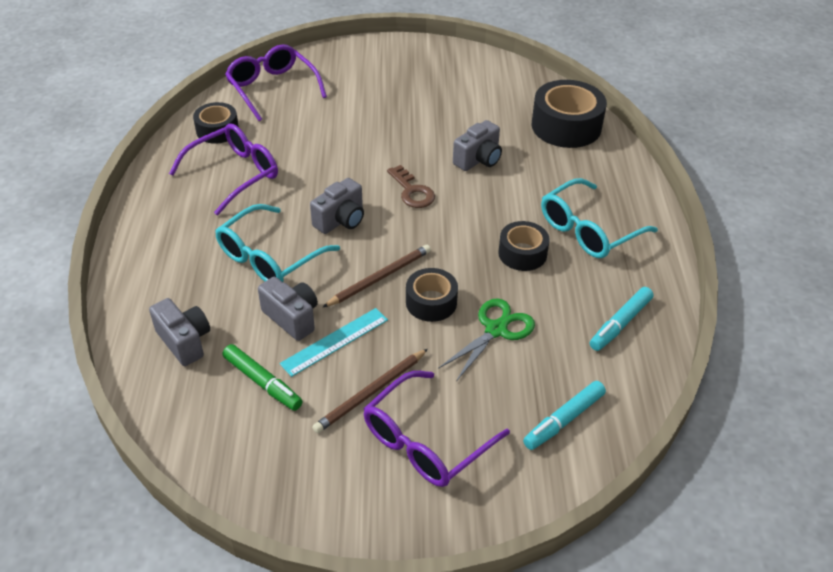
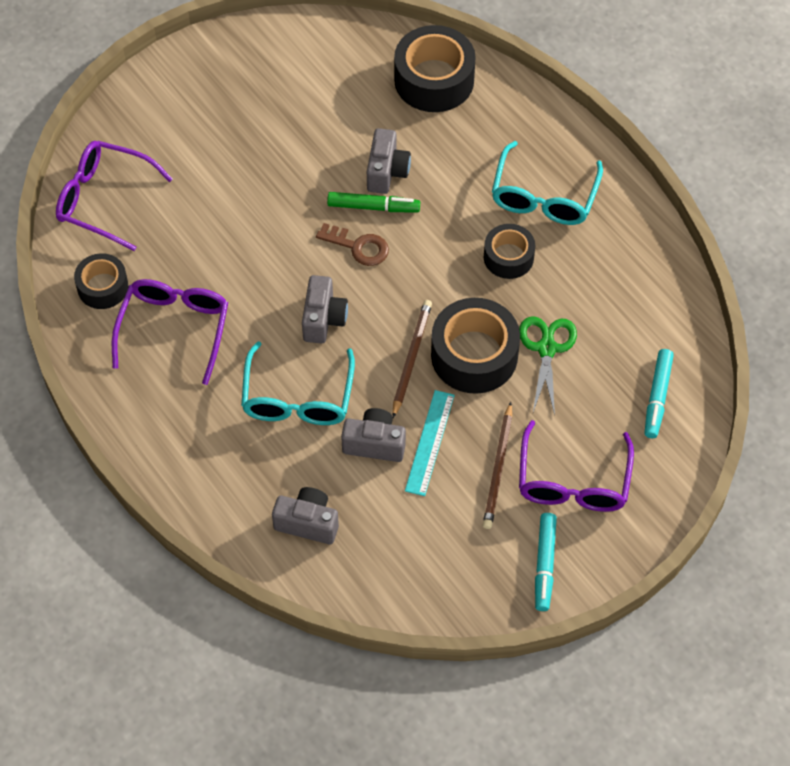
camera: 35 degrees left, 15 degrees up
(262, 382) = (407, 516): green marker -> green marker (373, 207)
(431, 302) = (474, 355): black tape -> black tape, size x1.67
(620, 324) = (637, 280): turquoise marker -> turquoise marker (544, 565)

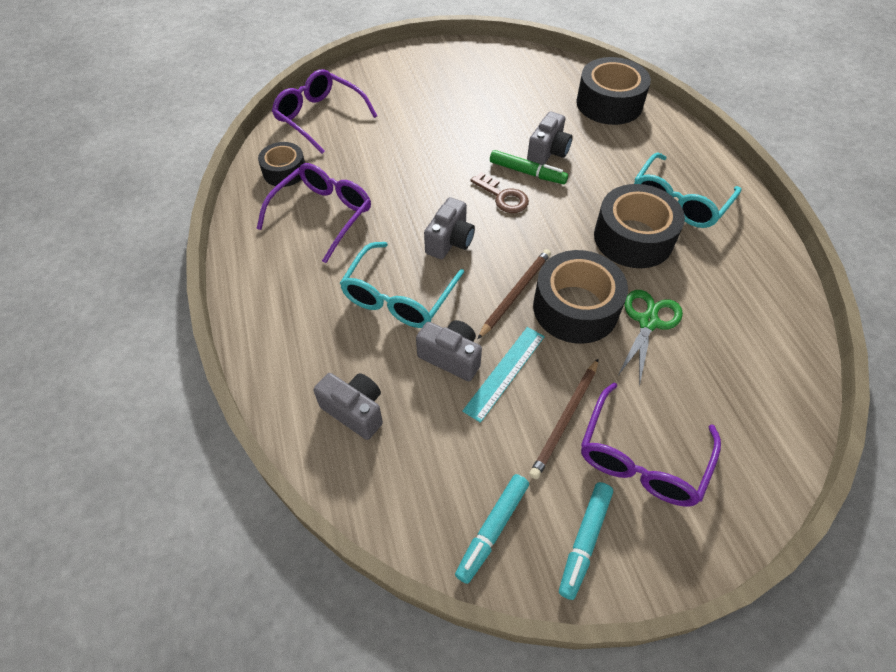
camera: 20 degrees right, 5 degrees down
(508, 257) = (633, 238): black tape -> black tape, size x1.67
(657, 397) = (753, 400): turquoise marker -> turquoise marker (492, 529)

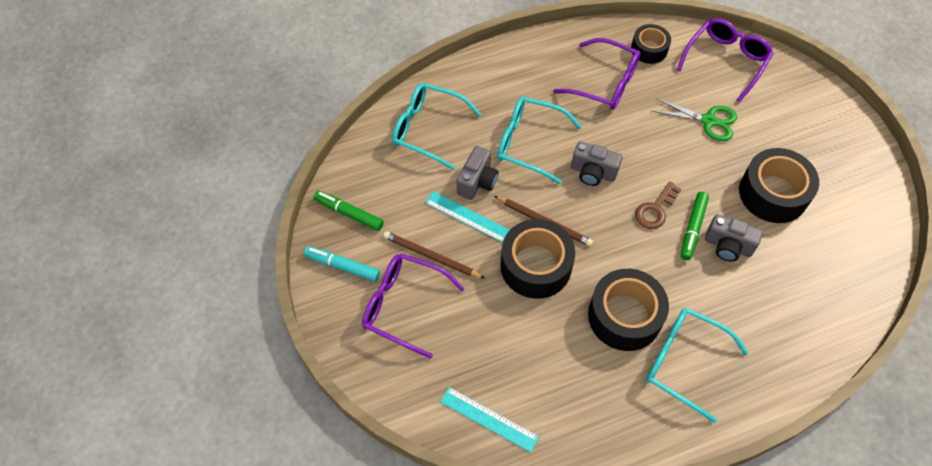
camera: 85 degrees right, 5 degrees up
(355, 411) = (428, 129): grey camera -> turquoise glasses
(492, 529) = (349, 213): turquoise marker -> green marker
(609, 103) = (826, 306): black tape -> black tape (773, 193)
(648, 322) = (528, 320): green scissors -> green scissors (708, 121)
(777, 372) = (489, 419): none -> turquoise ruler

